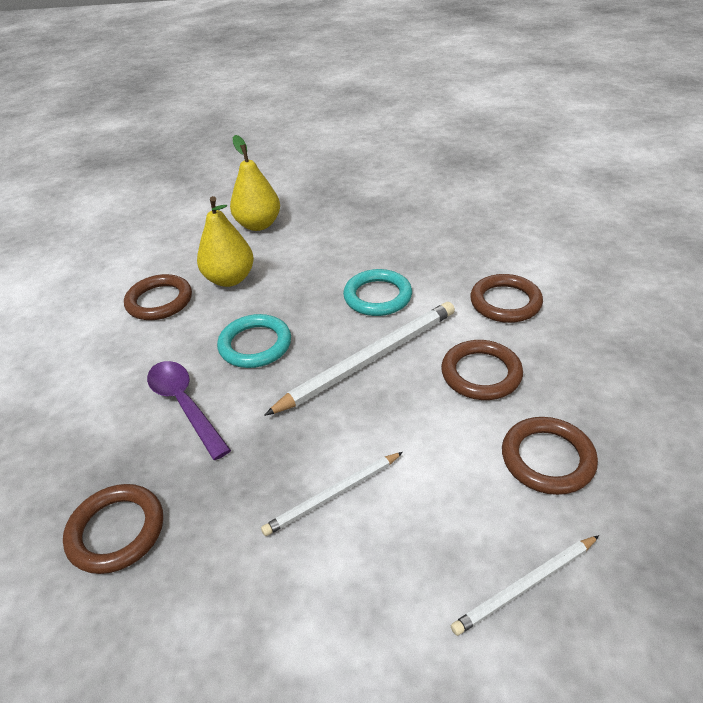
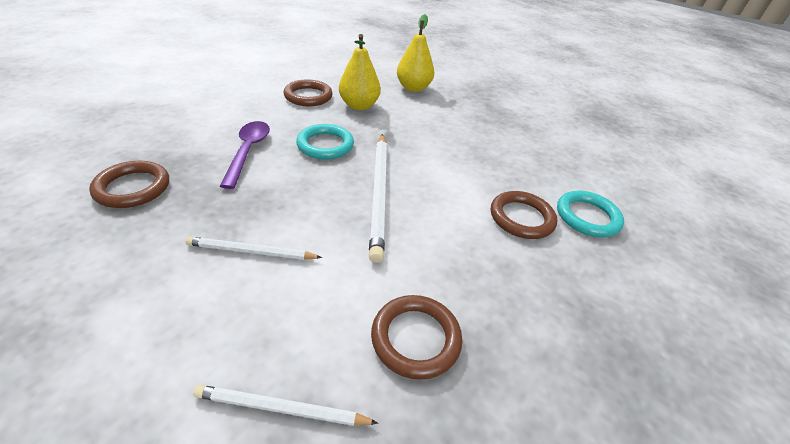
camera: 30 degrees right, 0 degrees up
(369, 359) = (379, 193): white pencil -> white pencil turned 90 degrees clockwise
(377, 296) = (433, 162): turquoise ring -> turquoise ring (587, 217)
(481, 373) = (442, 249): brown ring -> none

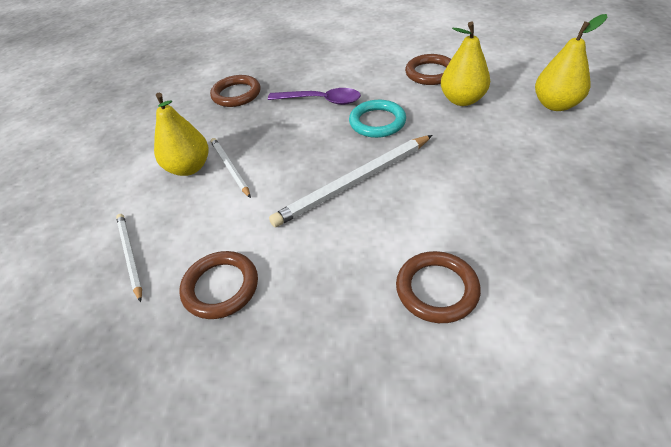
camera: 65 degrees right, 5 degrees up
(199, 283) = (189, 168): none -> yellow pear
(248, 151) = (321, 100): purple spoon -> purple spoon turned 45 degrees clockwise
(587, 217) = (516, 349): turquoise ring -> none

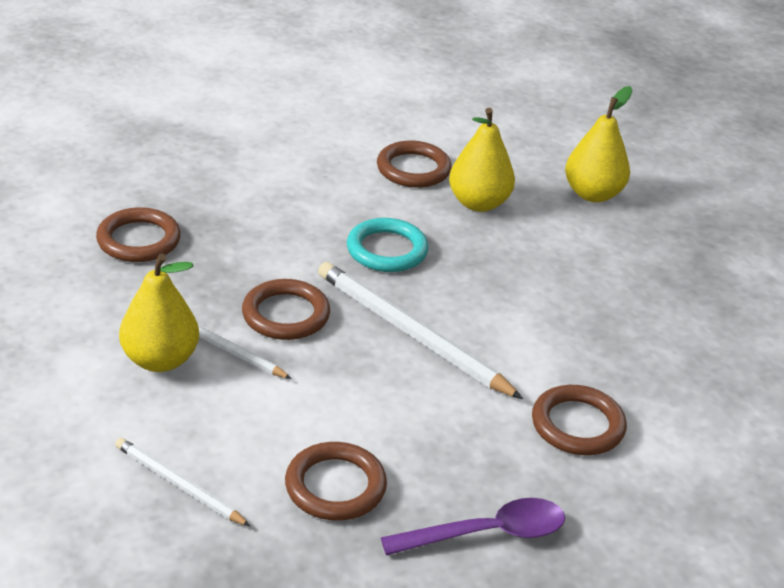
camera: 35 degrees left, 10 degrees down
(282, 153) = (286, 315): none -> brown ring
(321, 100) = (284, 231): purple spoon -> purple spoon (487, 533)
(354, 182) = (411, 333): white pencil -> white pencil turned 105 degrees clockwise

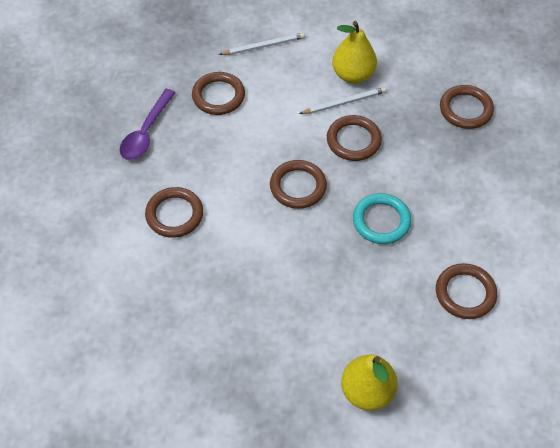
camera: 130 degrees right, 20 degrees up
(411, 333) = (298, 186): white pencil -> brown ring
(478, 203) = (400, 306): yellow pear -> none

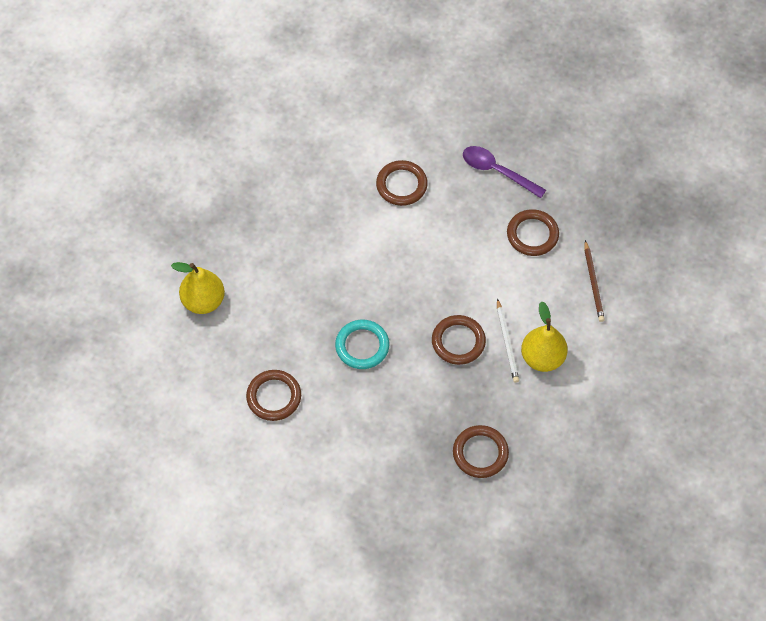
camera: 100 degrees right, 5 degrees up
(264, 46) = (593, 283): white pencil -> brown pencil
(298, 186) = (413, 285): brown ring -> none

